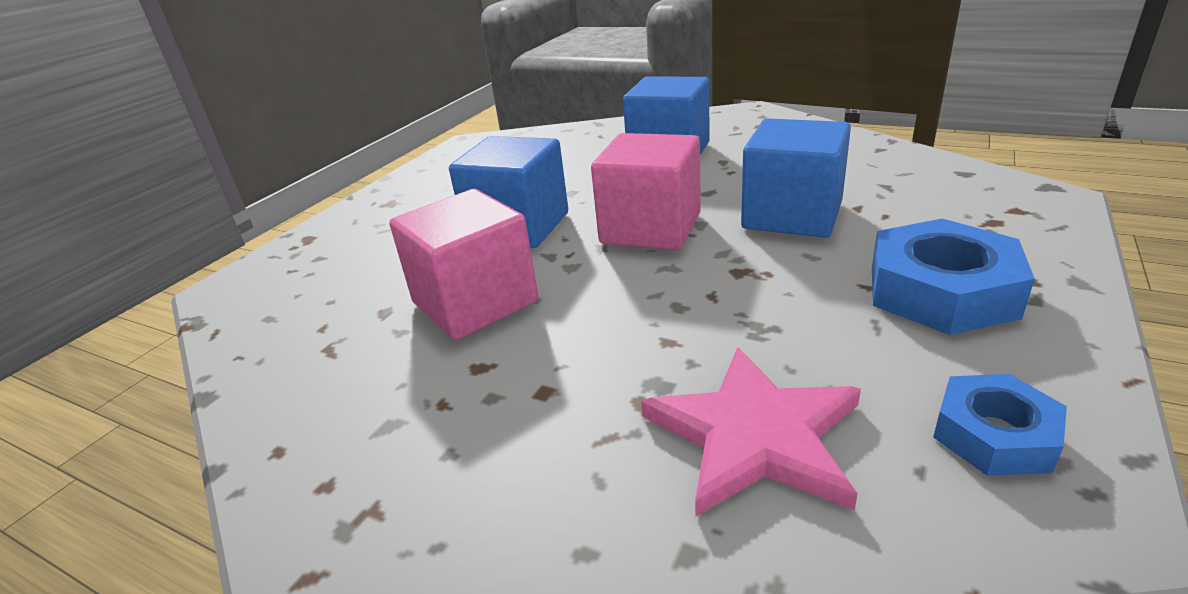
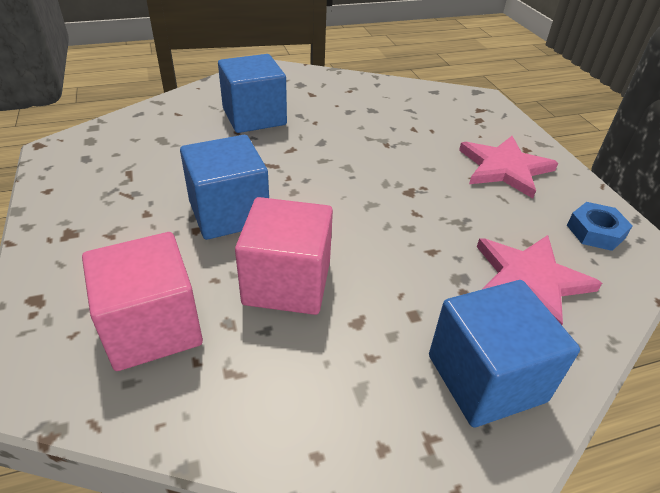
camera: 50 degrees left, 10 degrees up
(650, 228) = (323, 181): pink cube -> pink cube (152, 327)
(792, 215) = (389, 144): blue cube -> blue cube (486, 378)
(941, 291) = (504, 168): blue nut -> pink star

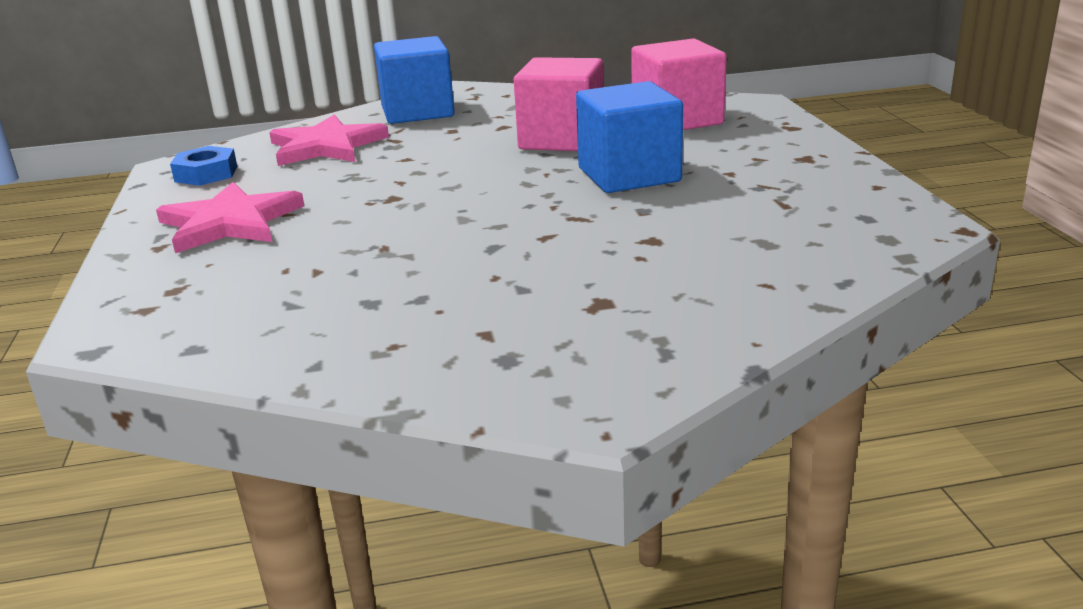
camera: 170 degrees left, 15 degrees down
(254, 117) = (611, 281): blue cube -> none

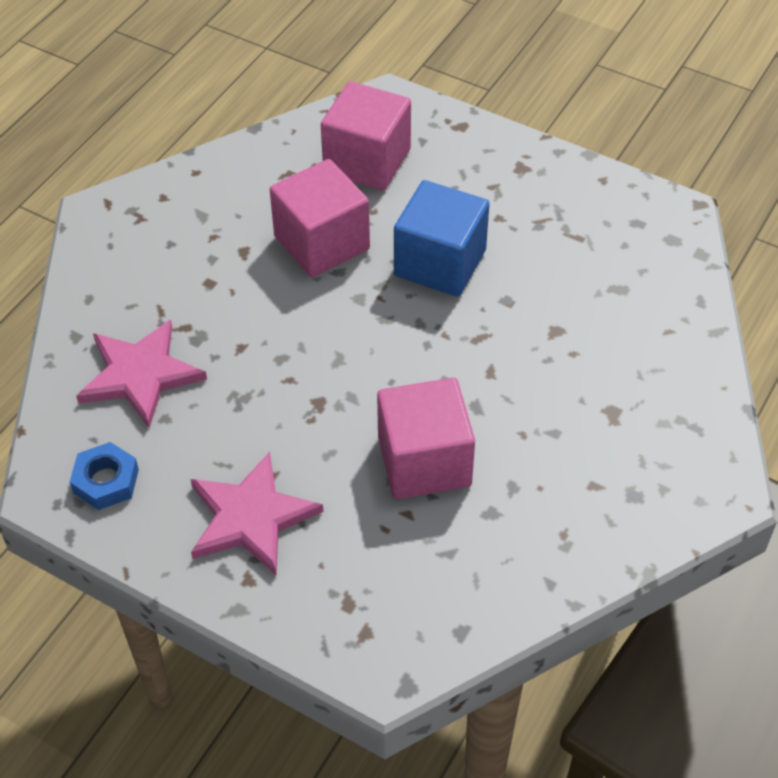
camera: 50 degrees left, 25 degrees up
(390, 253) = (424, 461): none -> pink cube
(417, 112) = (128, 272): blue cube -> none

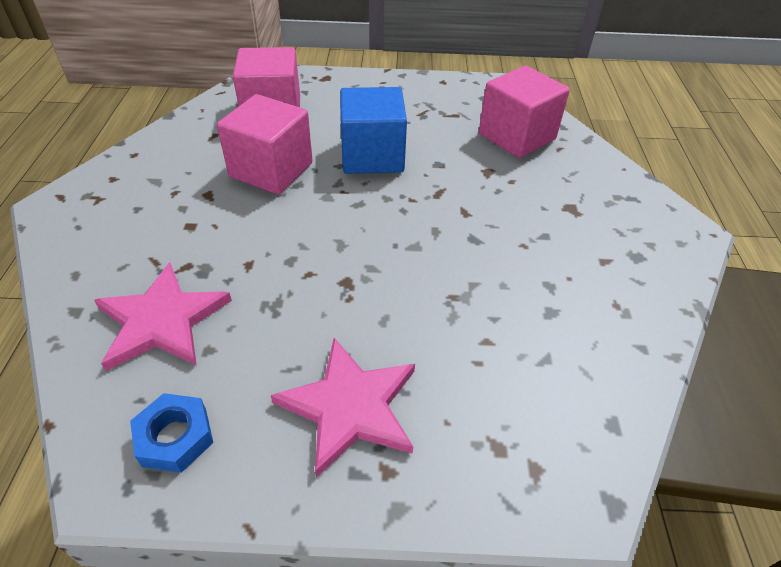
camera: 30 degrees left, 5 degrees down
(424, 461) = (467, 294): pink cube -> pink cube (516, 136)

